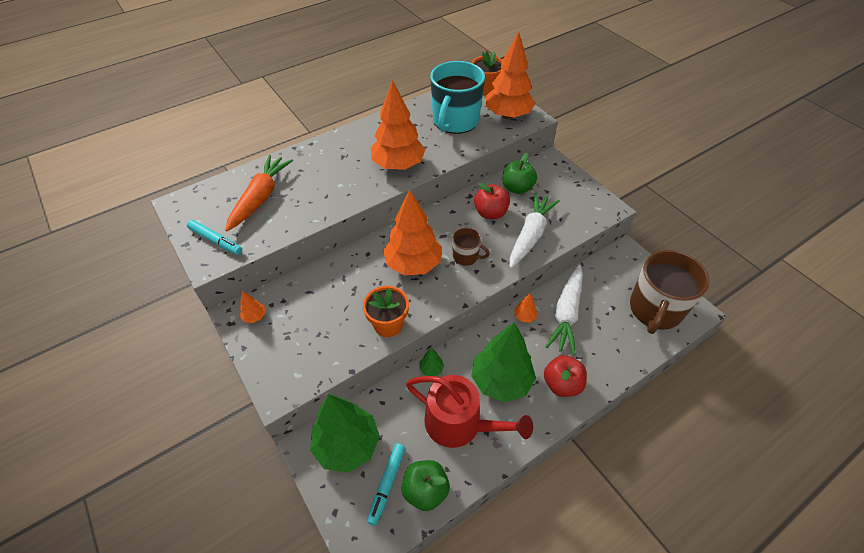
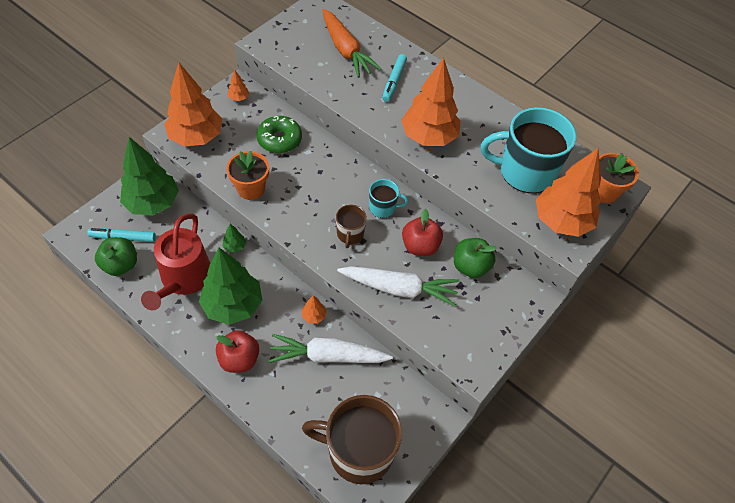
camera: 70 degrees right, 5 degrees up
(216, 241) = (286, 39): turquoise marker -> turquoise marker (394, 81)
(260, 198) = (345, 50): orange carrot -> orange carrot turned 60 degrees clockwise
(331, 289) = (279, 139): none -> green donut
(413, 264) = (326, 193): orange tree -> orange tree (196, 137)
(443, 228) = (383, 208): none -> turquoise mug

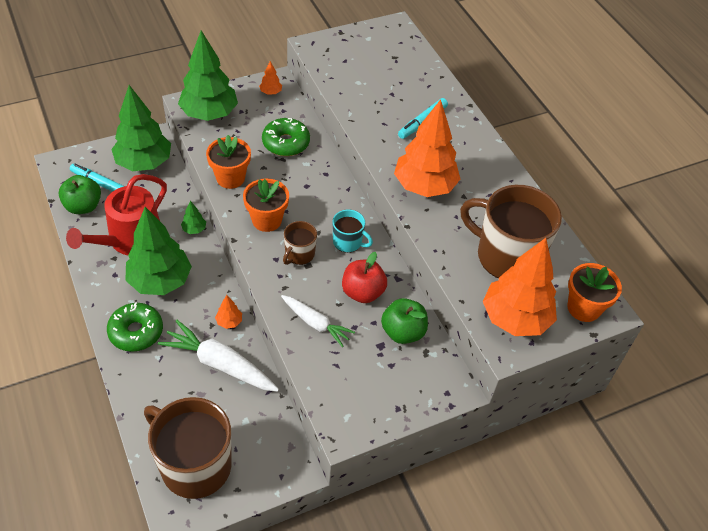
camera: 25 degrees right, 5 degrees down
(196, 137) = (209, 114): orange tree -> green tree
(239, 359) = (136, 332): red apple -> green donut
(305, 215) = (267, 220): none -> orange flower pot
(345, 50) = (392, 77): orange carrot -> none
(399, 289) = (315, 323): white carrot -> white carrot, size x0.64
(525, 172) = (506, 256): turquoise mug -> brown mug

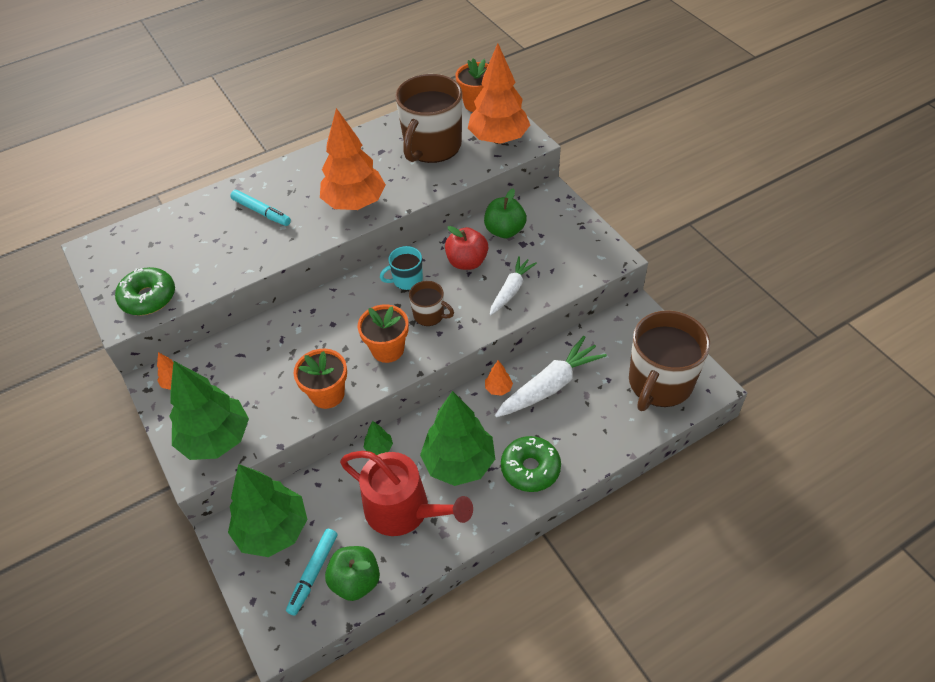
camera: 90 degrees left, 0 degrees up
(220, 364) = (550, 386): white carrot -> white carrot turned 150 degrees counterclockwise
(286, 143) = (266, 352): green donut -> green donut (148, 298)
(348, 242) = (407, 280): turquoise mug -> turquoise mug turned 135 degrees counterclockwise

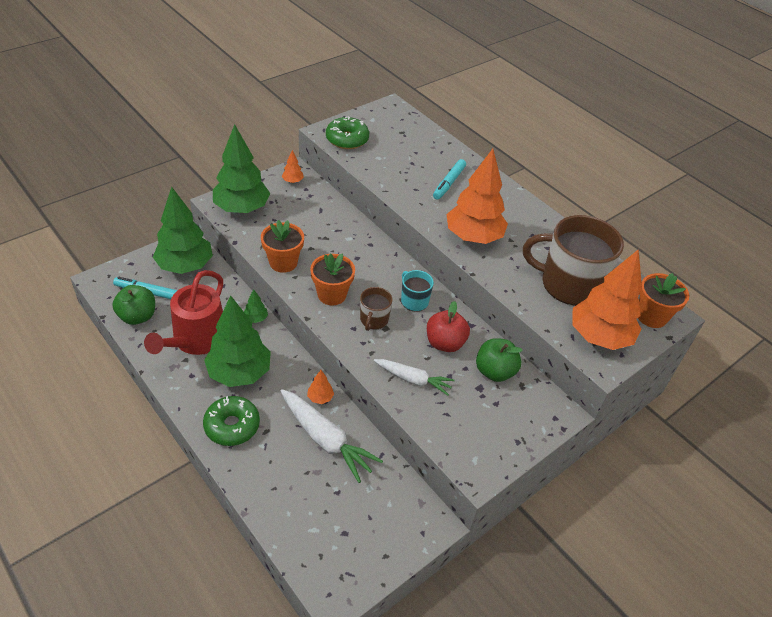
camera: 75 degrees right, 5 degrees down
(659, 383) = (335, 542): brown mug -> none

